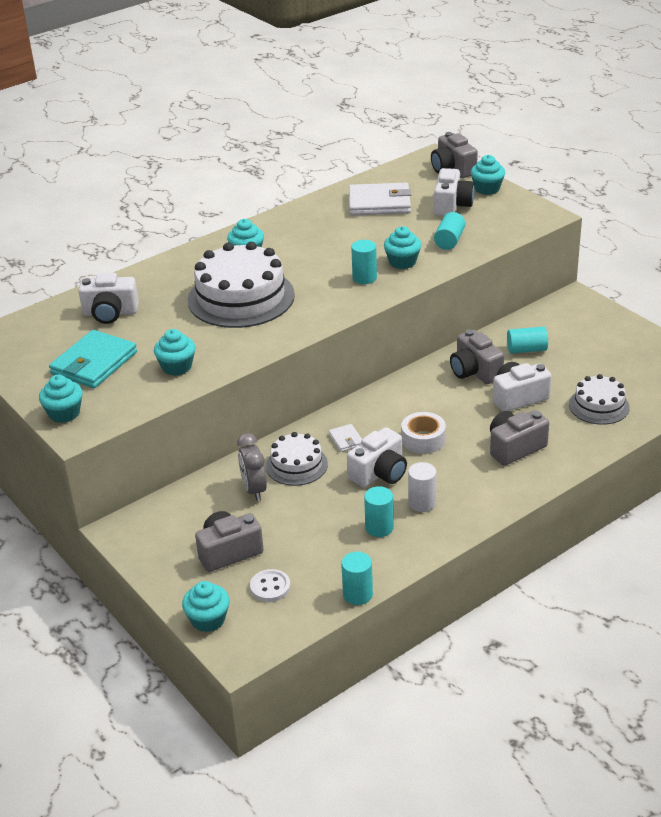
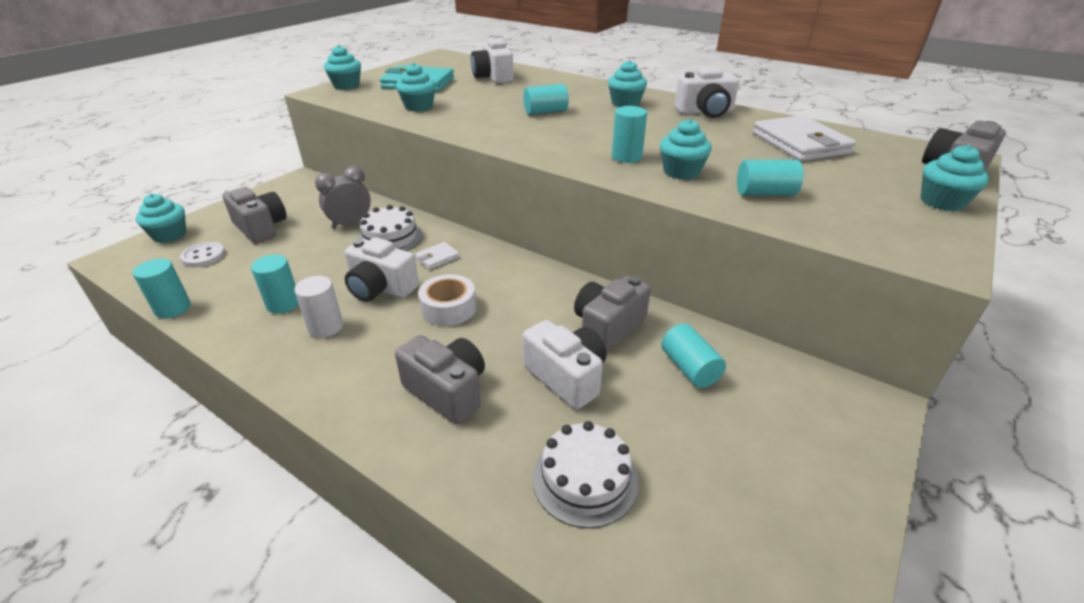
camera: 70 degrees right, 0 degrees up
(241, 297) = (545, 112): white cake -> turquoise cylinder
(452, 205) = (857, 184): white camera -> white camera (705, 112)

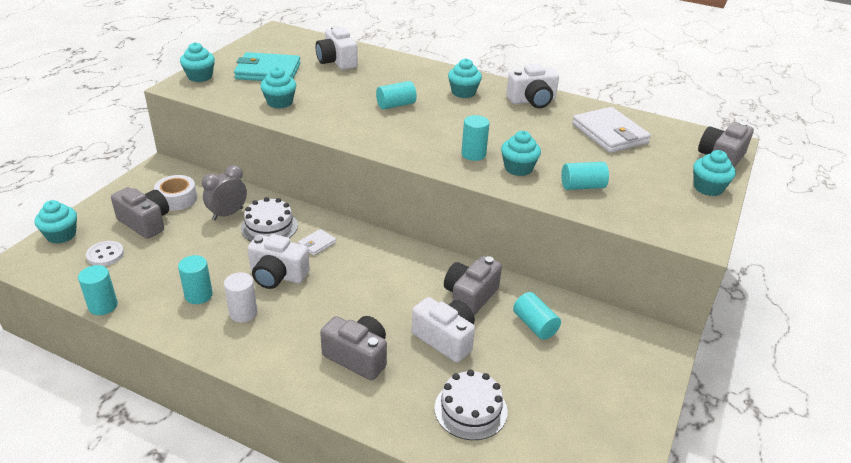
camera: 10 degrees left, 0 degrees up
(449, 308) = (340, 289): white tape -> white tape (177, 199)

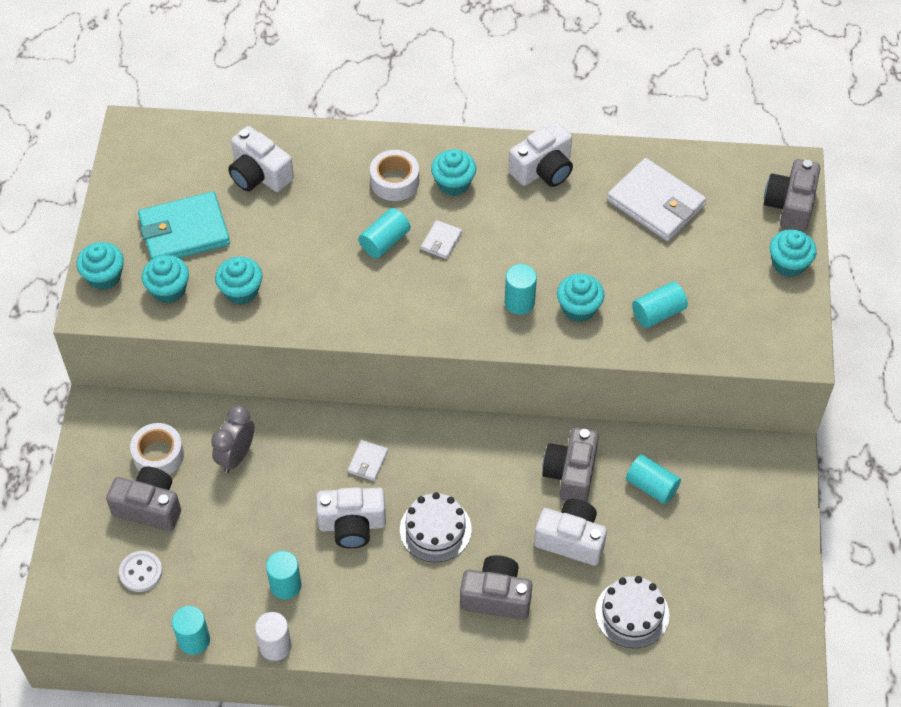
camera: 20 degrees left, 20 degrees up
(61, 235) = (66, 564): turquoise cupcake -> turquoise cupcake (168, 289)
(243, 313) = (348, 589): white cylinder -> white cylinder (275, 646)
(269, 226) = (298, 456): white cake -> white cake (435, 529)
(423, 83) = (395, 181): none -> white tape
(436, 114) = (441, 241): none -> white wallet

